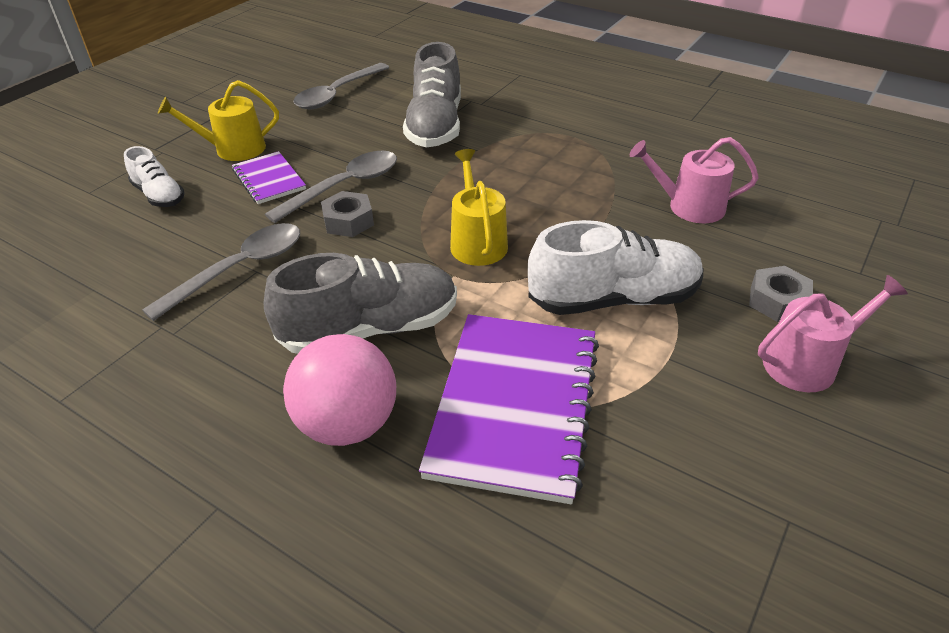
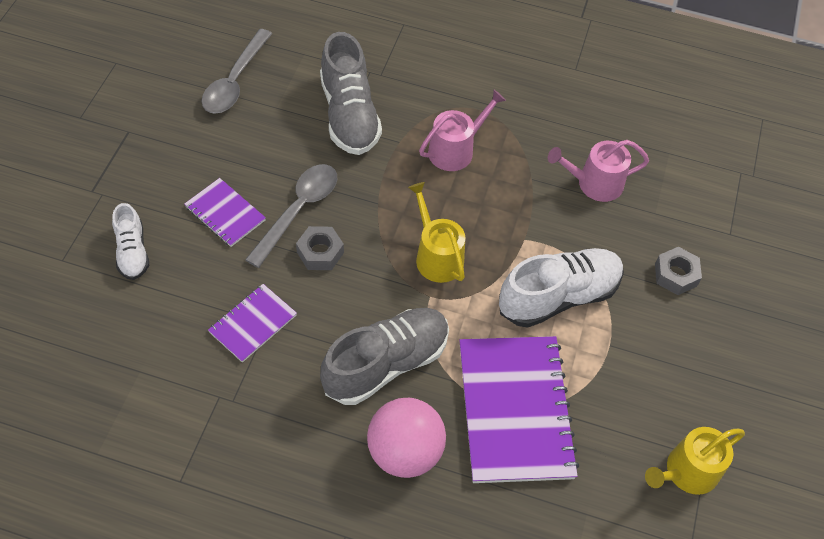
camera: 20 degrees left, 15 degrees up
(159, 195) = (132, 252): white shoe -> white shoe turned 45 degrees clockwise
(234, 149) = (171, 178): yellow watering can -> yellow watering can (687, 472)
(240, 269) = (253, 324): grey spoon -> purple notebook
(807, 363) = (702, 329): pink watering can -> pink watering can (455, 150)

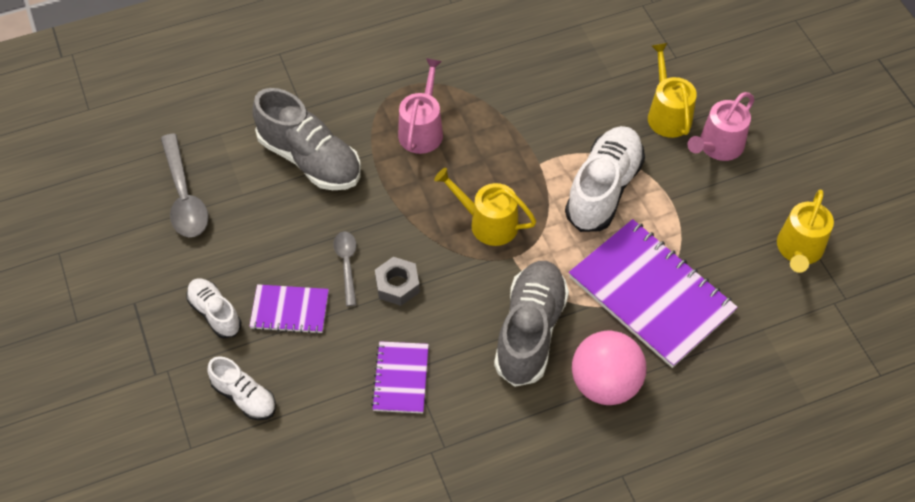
camera: 35 degrees left, 0 degrees up
(173, 178) = (215, 313): none -> white shoe
(299, 210) = (347, 264): grey spoon -> grey spoon, size x0.61
(594, 183) = (549, 85): pink watering can -> pink watering can (718, 146)
(675, 275) = (667, 114): grey nut -> yellow watering can

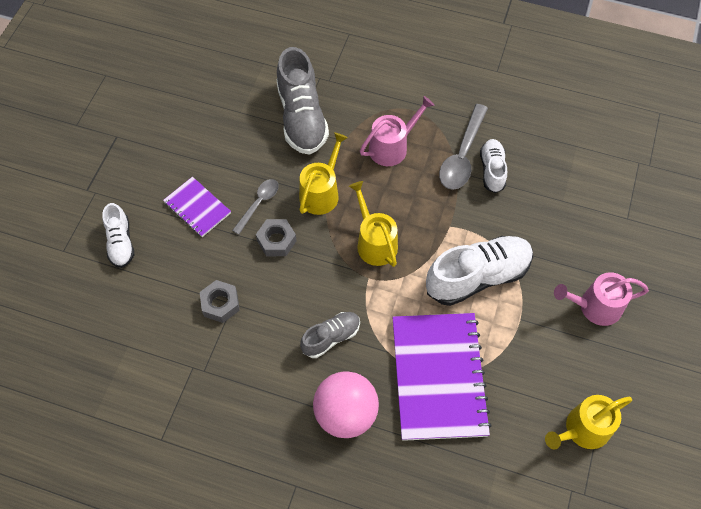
camera: 40 degrees right, 5 degrees up
(184, 197) = (205, 90): grey spoon -> grey spoon (462, 156)
(215, 313) = (153, 177): white shoe -> white shoe (492, 170)
(401, 378) = (220, 304): purple notebook -> grey nut
(530, 331) = (331, 337): grey shoe -> grey shoe, size x0.56
(667, 114) = (579, 256): yellow watering can -> yellow watering can (321, 193)

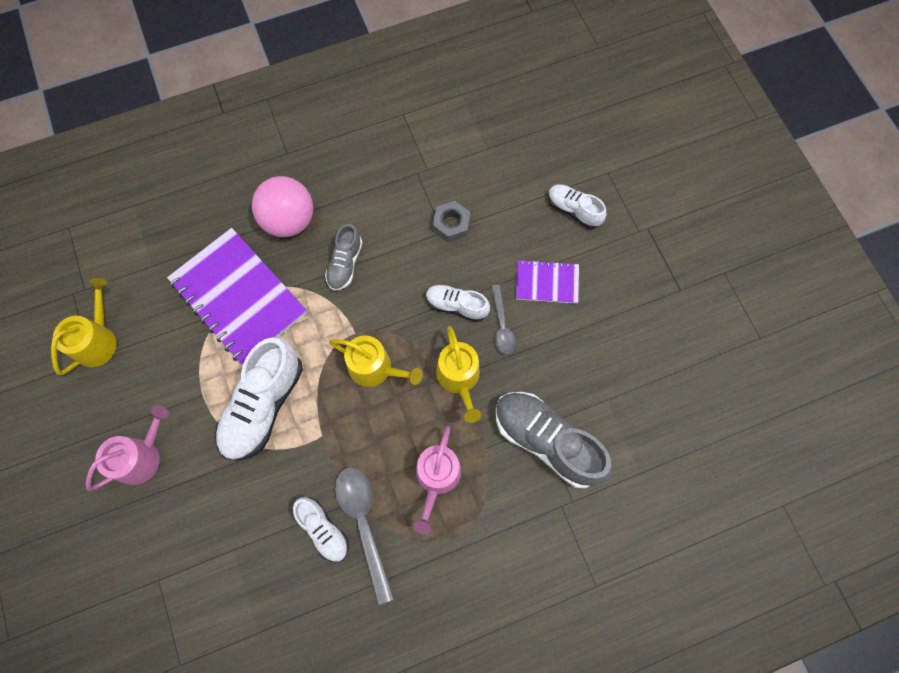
camera: 140 degrees right, 10 degrees up
(276, 241) = (456, 306): grey nut -> white shoe

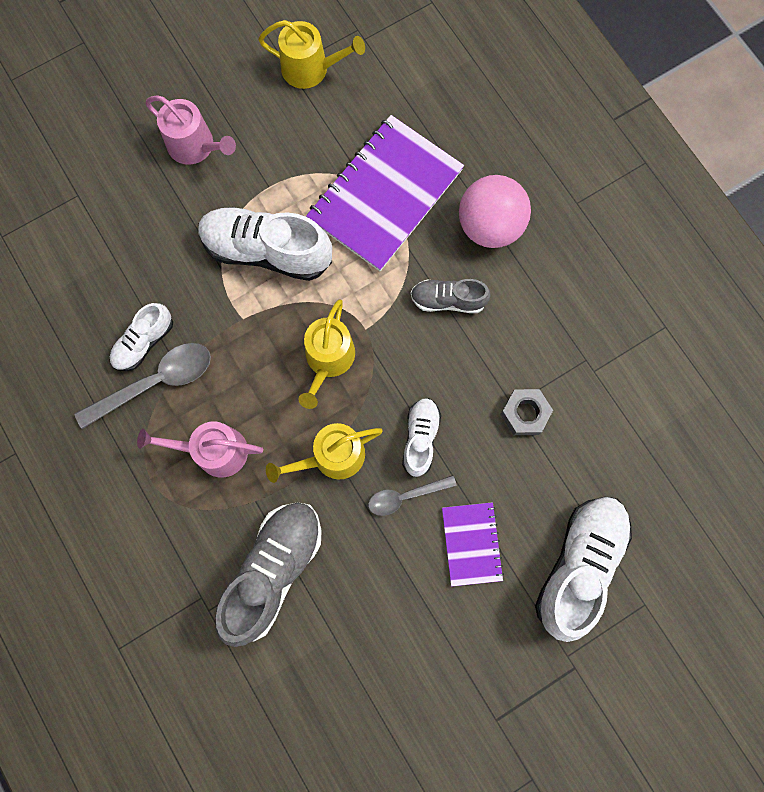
camera: 80 degrees right, 5 degrees up
(573, 210) = (578, 565): white shoe -> white shoe, size x1.80

